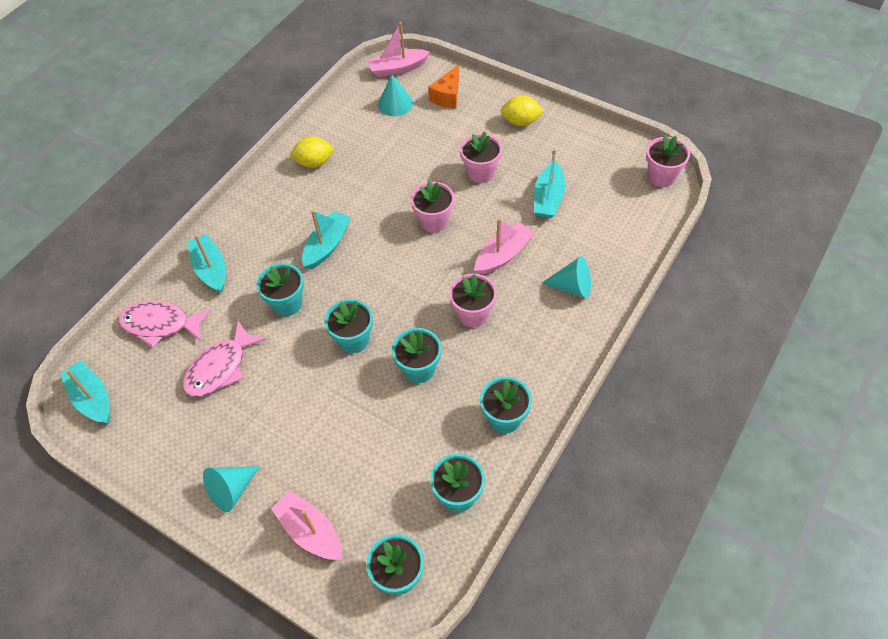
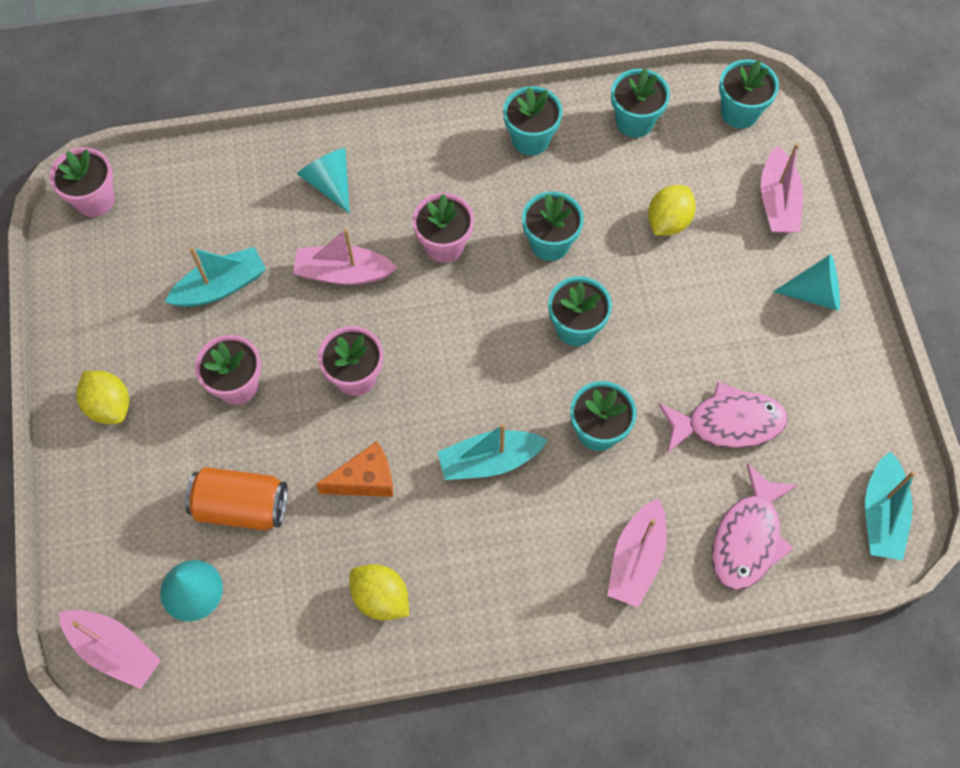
camera: 135 degrees left, 10 degrees up
(160, 325) = (748, 538): pink fish -> pink fish turned 60 degrees clockwise
(211, 269) = (636, 558): turquoise boat -> pink boat
(366, 448) = (668, 222): none -> yellow lemon
(414, 140) = (242, 506): none -> orange can
(447, 96) = (125, 532): orange cheese -> orange cheese (365, 480)

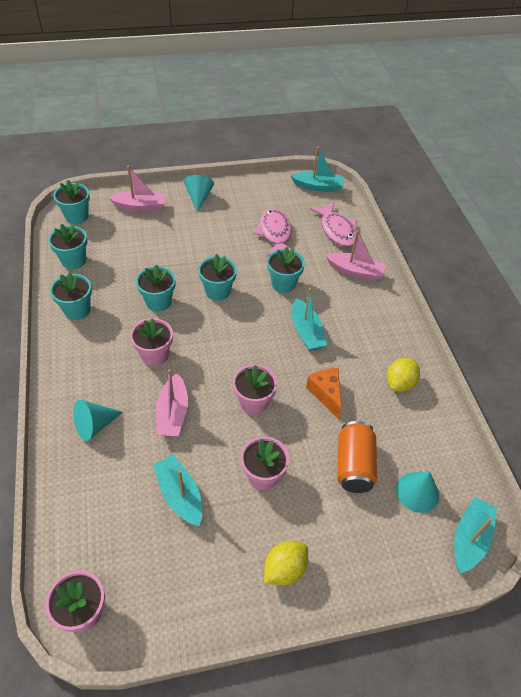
camera: 95 degrees left, 15 degrees down
(114, 650) = (469, 539): pink boat -> turquoise boat
(668, 222) = (148, 249): yellow lemon -> none
(748, 538) = (337, 230): pink fish -> pink fish turned 45 degrees clockwise

